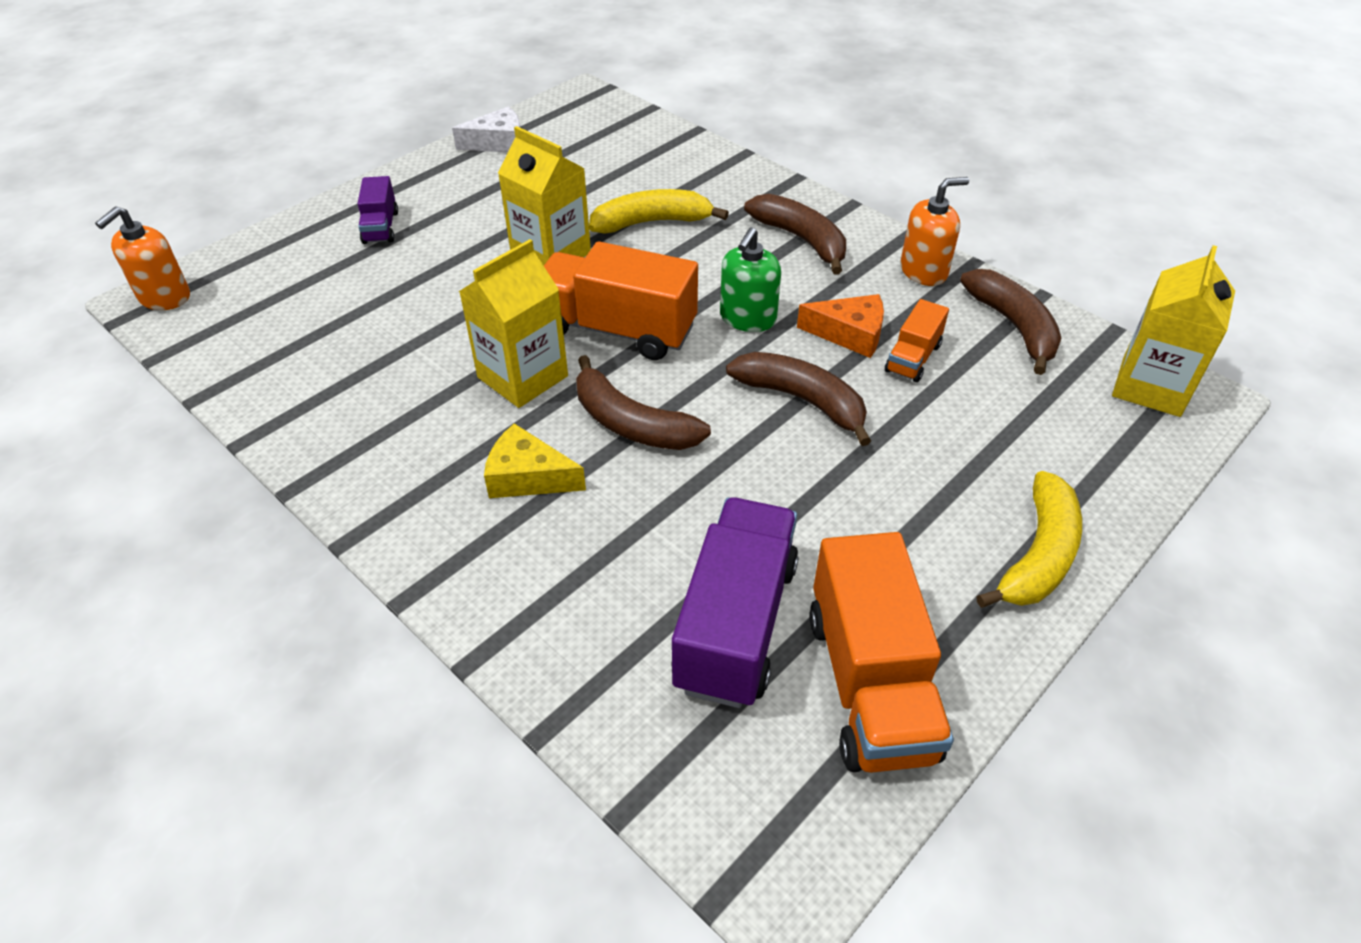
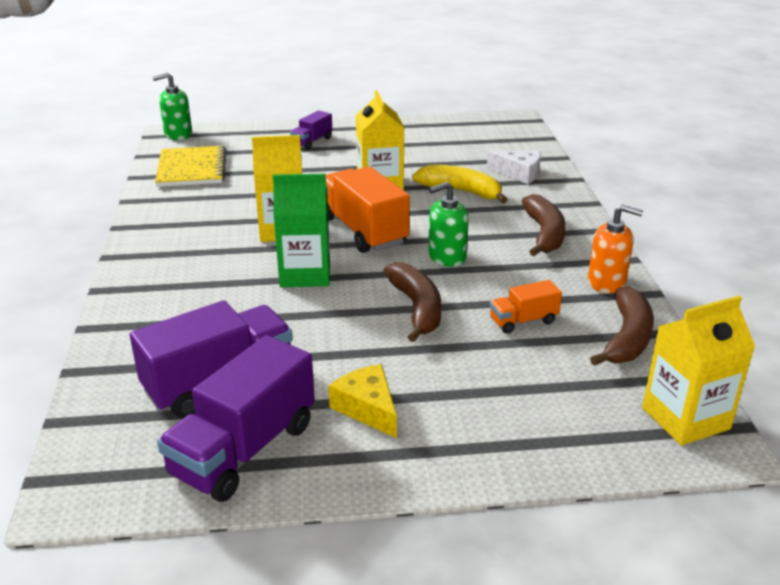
camera: 40 degrees right, 15 degrees down
(164, 297) = (178, 134): orange soap dispenser -> green soap dispenser
(268, 344) = (191, 169): none -> yellow notebook
(498, 143) = (429, 126): white cheese -> white cheese (519, 173)
(528, 477) = (220, 271): yellow cheese -> yellow cheese (367, 408)
(631, 423) = (305, 274): brown banana -> green carton
(850, 334) = (500, 291): orange cheese -> none
(870, 684) = (244, 449): orange truck -> purple truck
(1038, 555) = (443, 455): yellow banana -> none

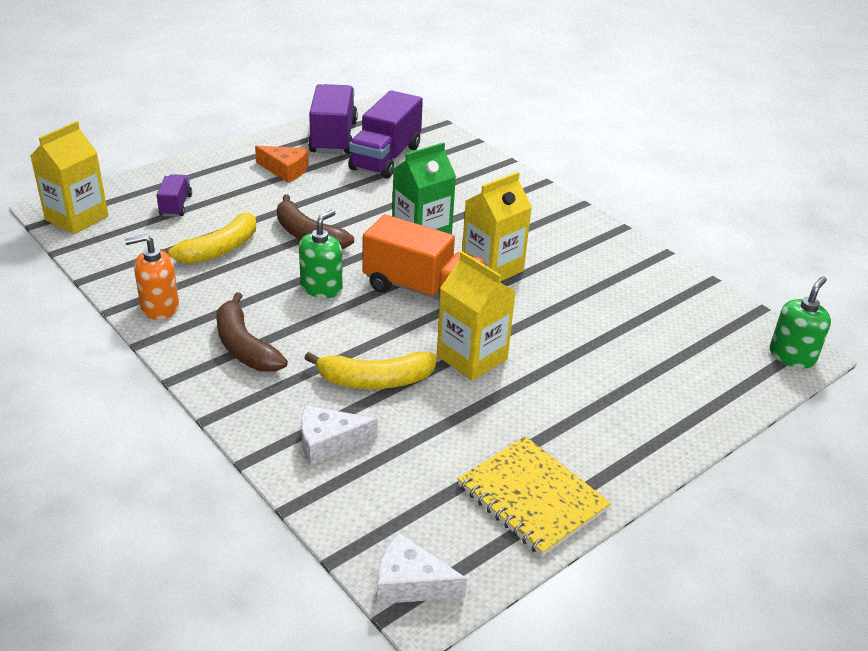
camera: 145 degrees right, 5 degrees up
(191, 169) = (683, 309): yellow notebook -> yellow notebook (532, 497)
(312, 142) = (635, 405): purple truck -> purple truck (176, 205)
(367, 408) = (285, 170): yellow cheese -> orange cheese
(517, 124) = (410, 583): none -> white cheese
(523, 321) = (218, 250): orange truck -> yellow banana
(627, 338) = (129, 260): brown banana -> none

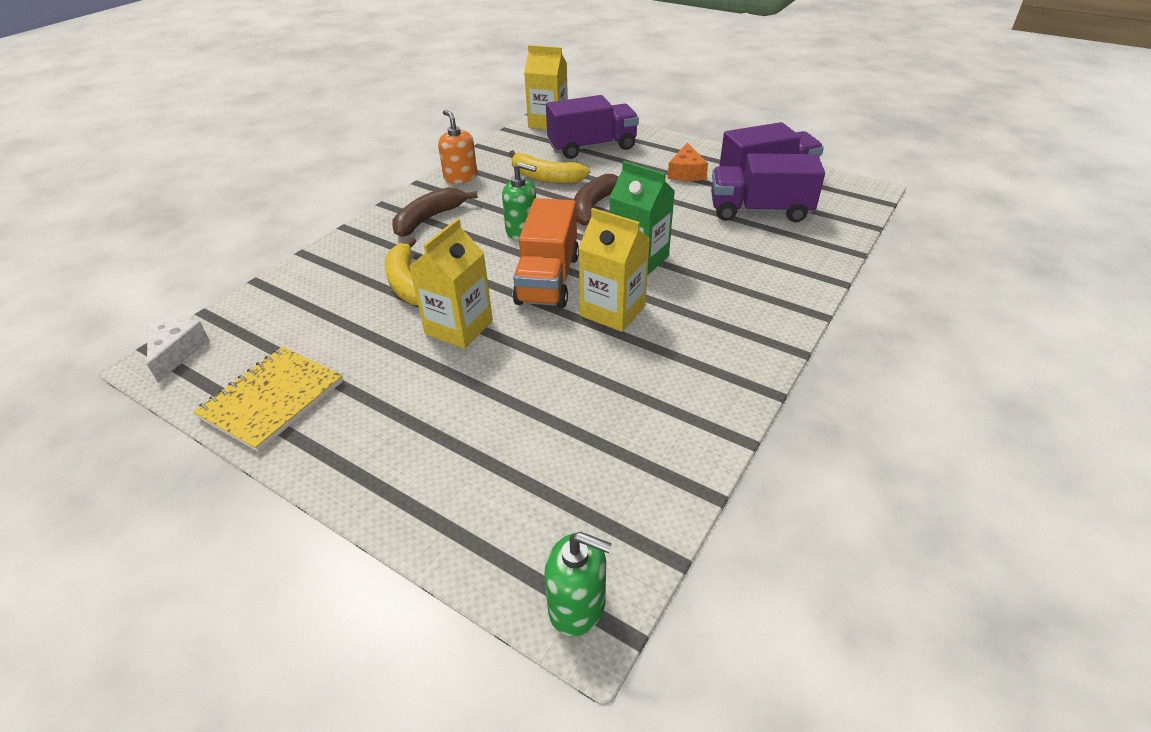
camera: 75 degrees right, 5 degrees up
(176, 205) = (592, 147): purple truck -> purple truck, size x1.96
(328, 442) = (327, 280): white cheese -> none

